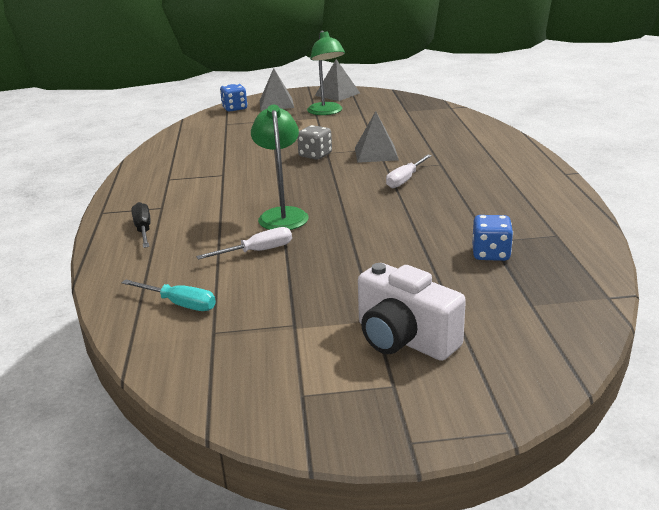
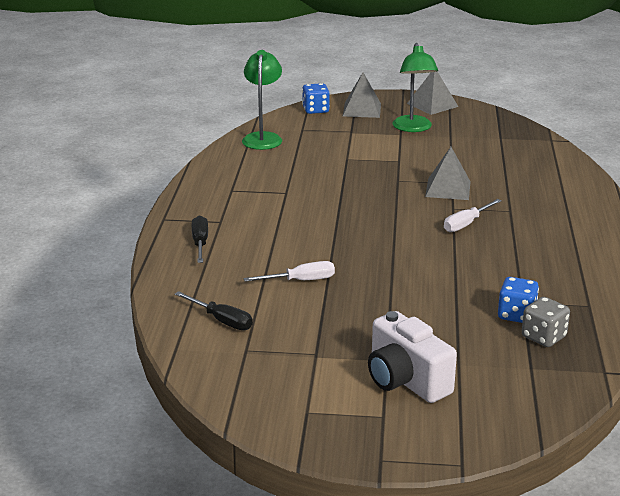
camera: 10 degrees right, 0 degrees up
(179, 304) = (222, 320): turquoise screwdriver -> black screwdriver
(282, 215) = (333, 246): green lamp -> green lamp (263, 138)
(315, 155) = (384, 182): grey dice -> grey dice (543, 337)

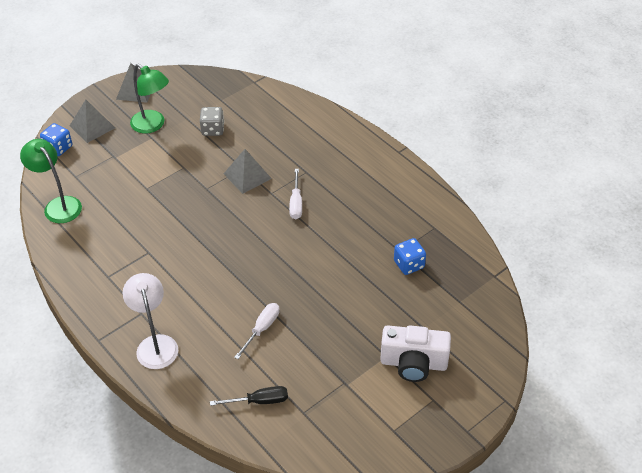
camera: 45 degrees left, 20 degrees up
(200, 243) = (155, 344): black screwdriver -> white lamp
(543, 337) = (440, 272): grey dice -> grey dice (213, 129)

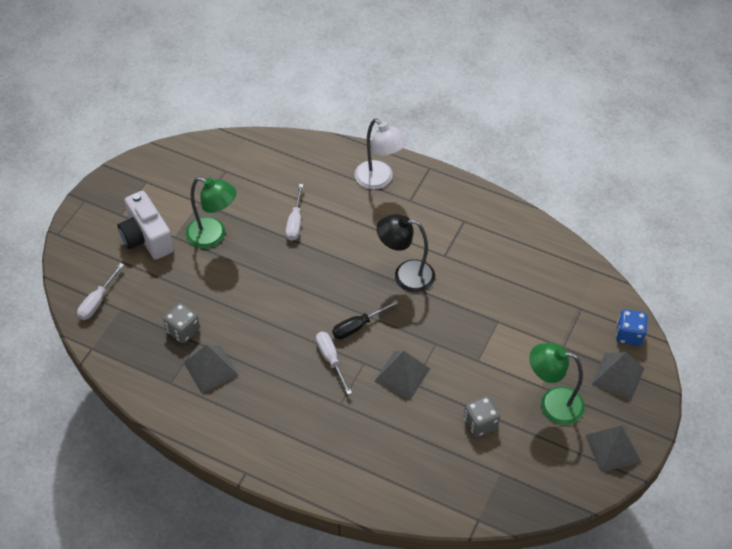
camera: 155 degrees right, 5 degrees up
(58, 205) = (569, 271): green lamp -> green lamp (213, 236)
(193, 247) = (405, 275): none -> black lamp
(259, 401) = (266, 167): black screwdriver -> black screwdriver (357, 326)
(396, 227) = (211, 368): none -> grey pyramid
(409, 264) = (183, 330): blue dice -> grey dice
(413, 363) = (146, 238): white camera -> white camera turned 105 degrees counterclockwise
(479, 315) = (97, 301): none -> white screwdriver

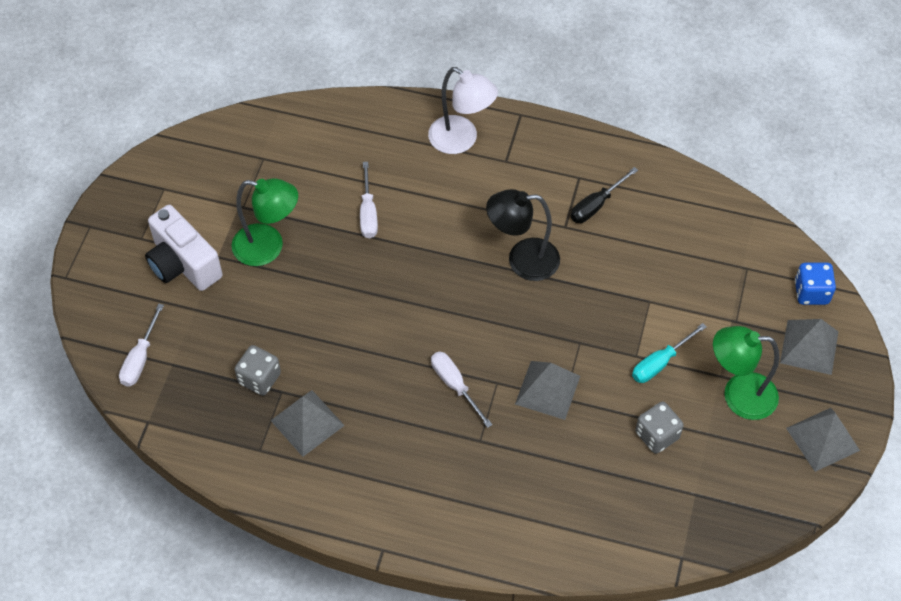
camera: 10 degrees left, 5 degrees up
(357, 326) = (478, 337): black screwdriver -> black screwdriver (596, 205)
(495, 369) = (660, 363): none -> turquoise screwdriver

